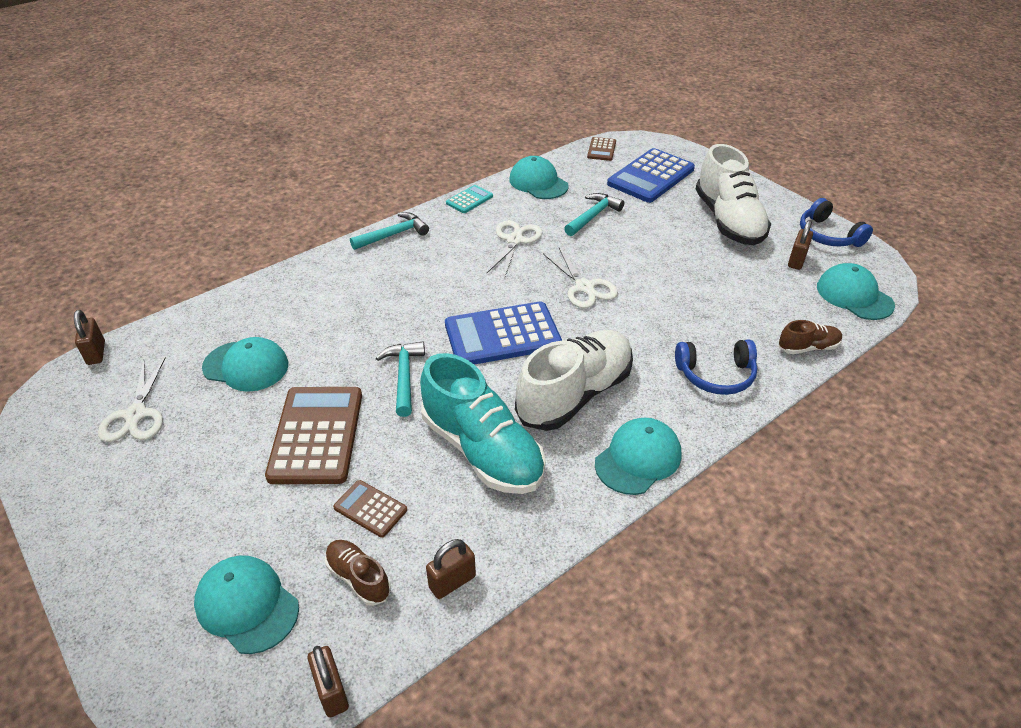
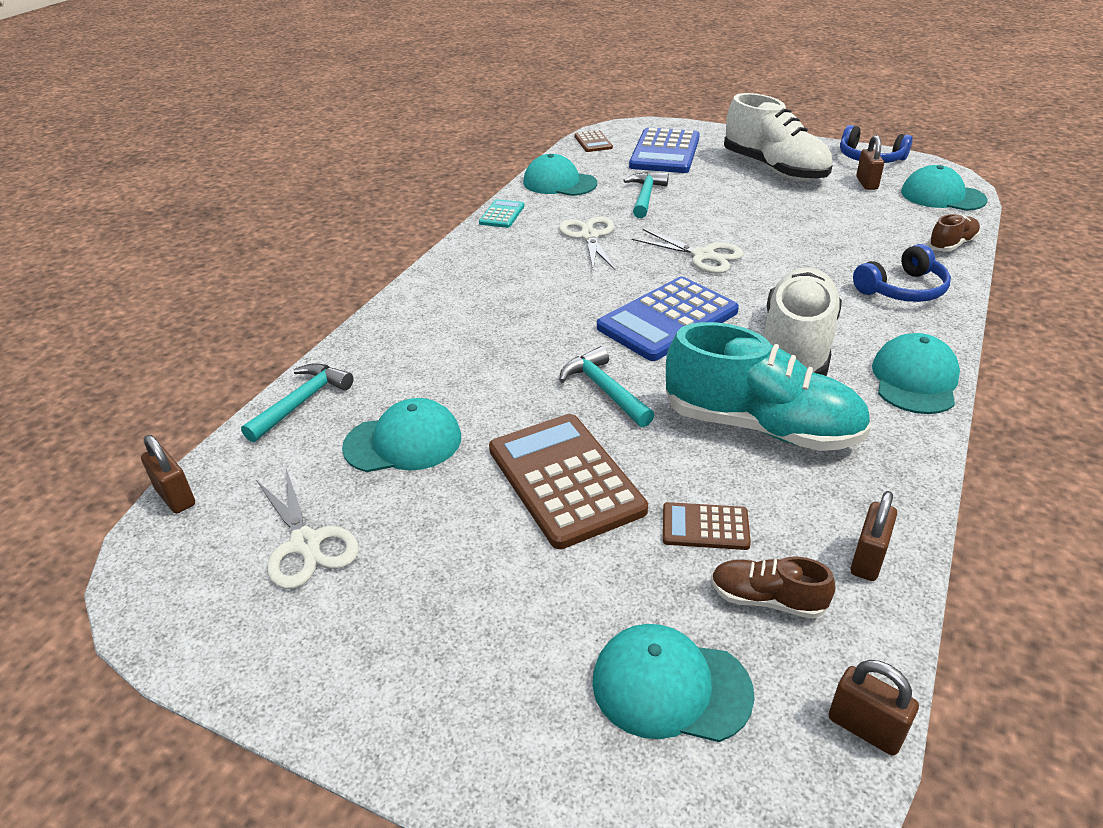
camera: 25 degrees left, 5 degrees down
(393, 235) = (450, 266): turquoise hammer -> turquoise hammer (302, 402)

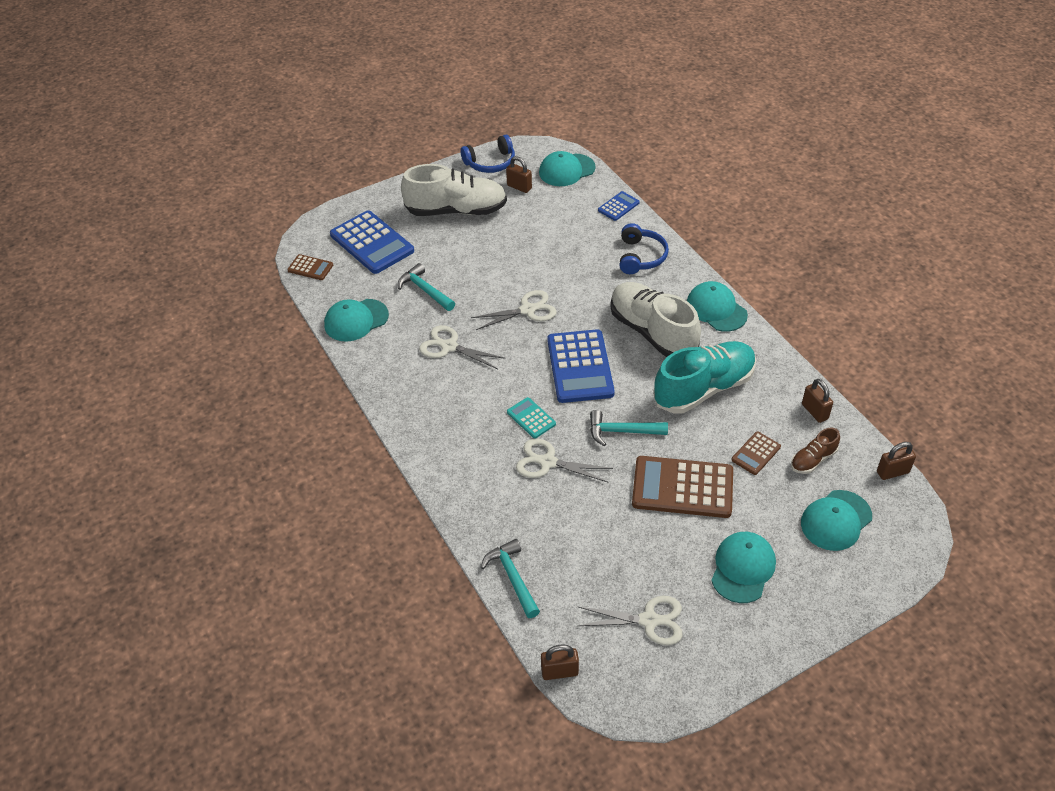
camera: 55 degrees left, 10 degrees up
(403, 442) = (595, 543): turquoise cap -> turquoise cap (743, 568)
(496, 357) = (548, 462): none -> white scissors
(502, 214) = (370, 374): turquoise calculator -> turquoise calculator (531, 418)
(952, 245) = (618, 206): brown shoe -> blue calculator

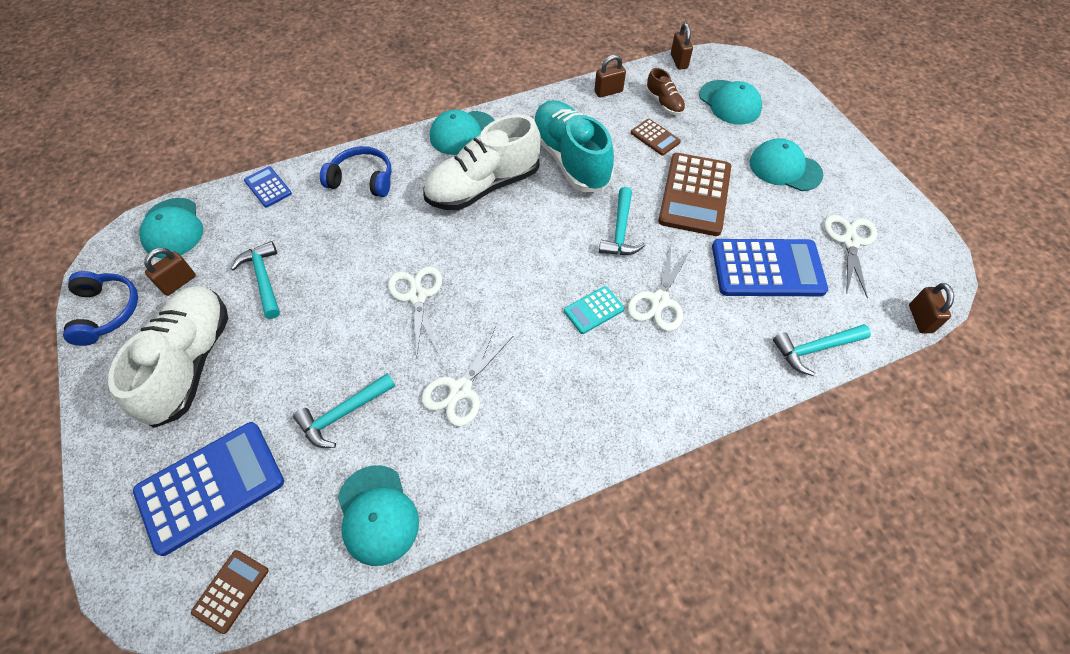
camera: 85 degrees left, 10 degrees up
(529, 226) = (264, 279): none -> turquoise hammer
(580, 367) = (522, 255): blue calculator -> blue calculator (767, 268)

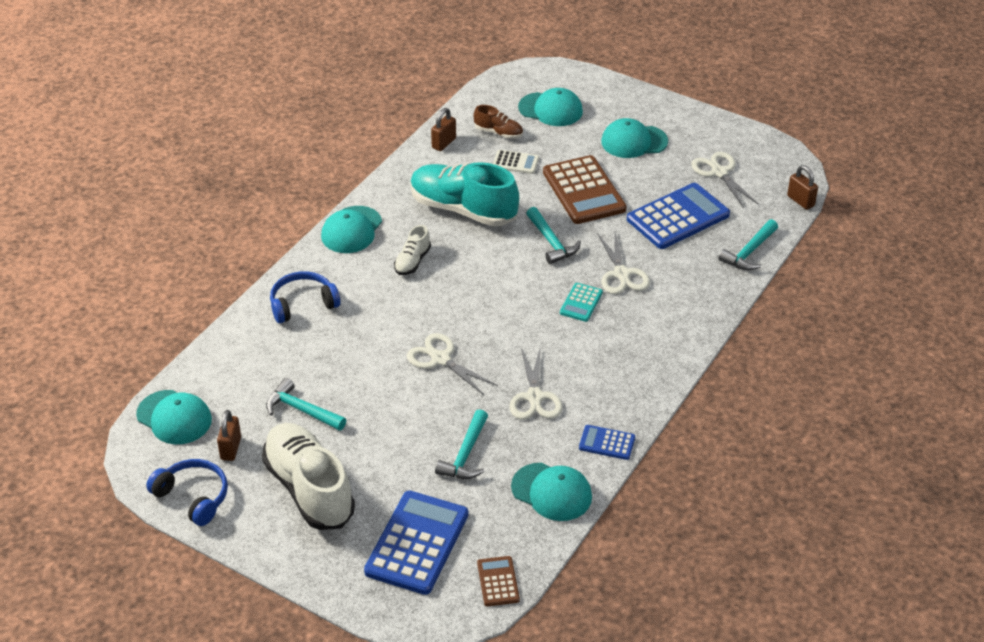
camera: 35 degrees left, 15 degrees down
(268, 187) = (224, 349): blue calculator -> blue calculator (607, 443)
(483, 187) = (412, 261): white shoe -> white shoe, size x0.47
(655, 137) = (515, 162): brown calculator -> white calculator
(679, 61) = (480, 93): brown padlock -> none

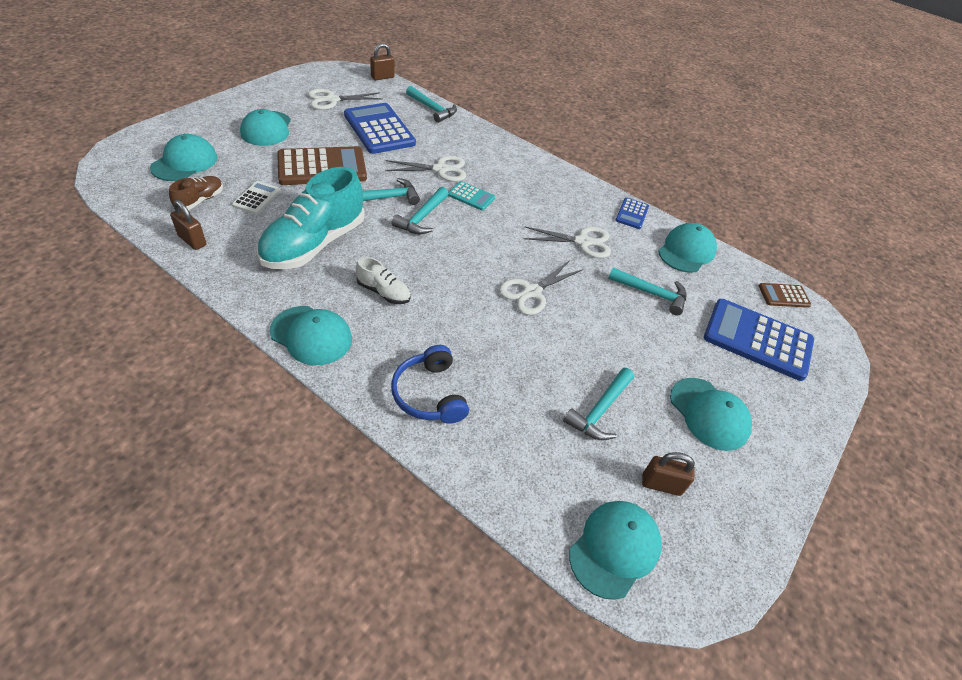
camera: 90 degrees left, 5 degrees up
(193, 497) = (739, 529): blue headphones -> none
(309, 489) = (709, 414): white shoe -> turquoise cap
(529, 271) = (422, 217): none -> turquoise hammer

